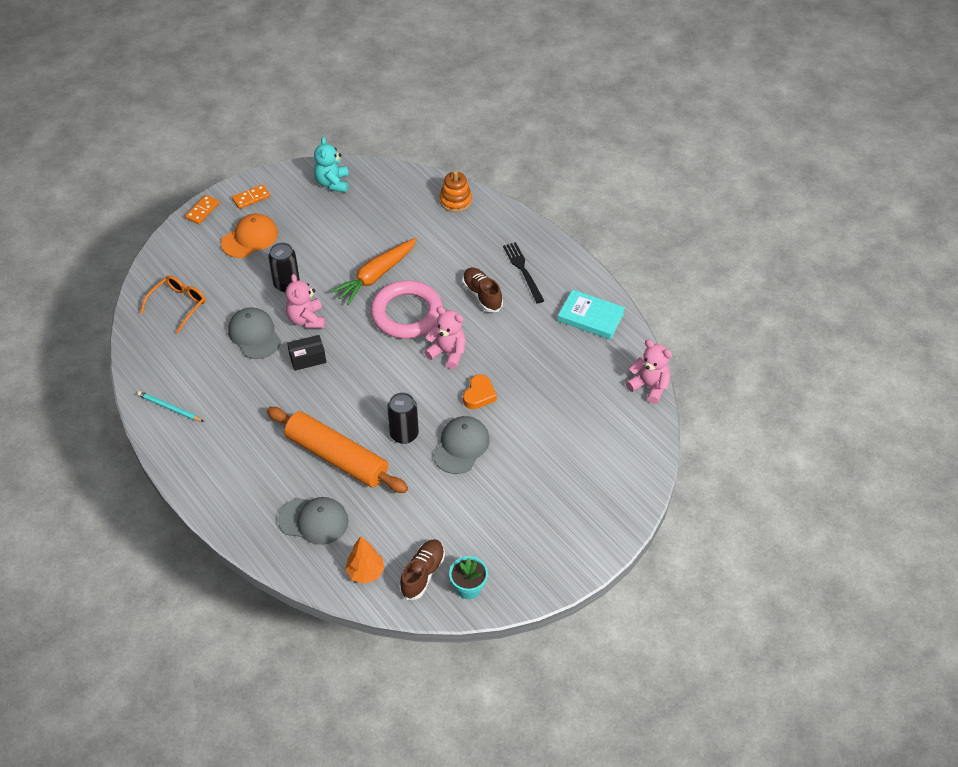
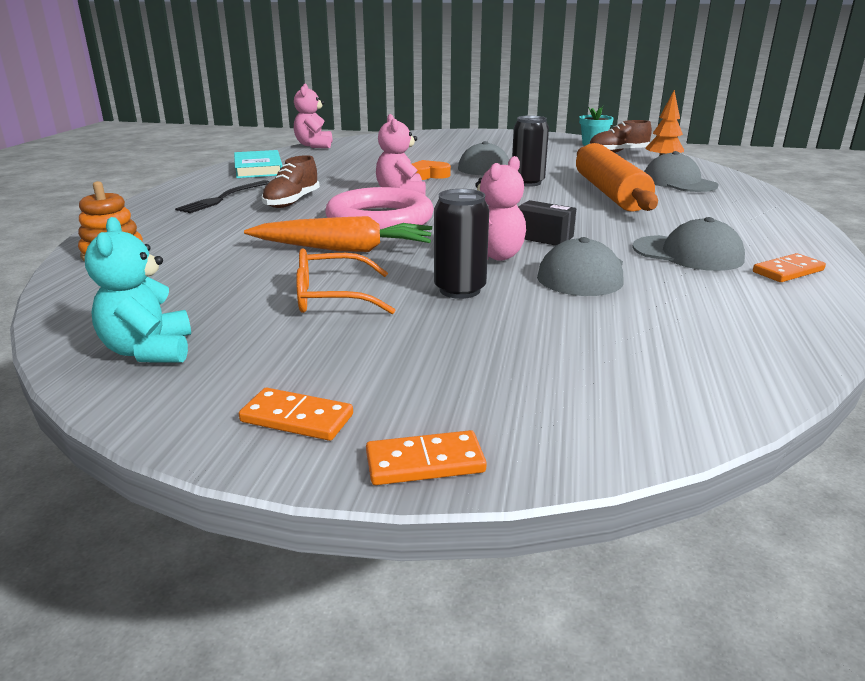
camera: 130 degrees left, 25 degrees down
(169, 408) = (788, 271): turquoise pencil -> orange domino
(178, 305) = (671, 348): orange glasses -> orange glasses (332, 297)
(225, 393) = (688, 254): none -> grey cap
(250, 238) = (416, 362): orange cap -> none
(332, 183) = (149, 351): turquoise teddy bear -> turquoise teddy bear turned 120 degrees clockwise

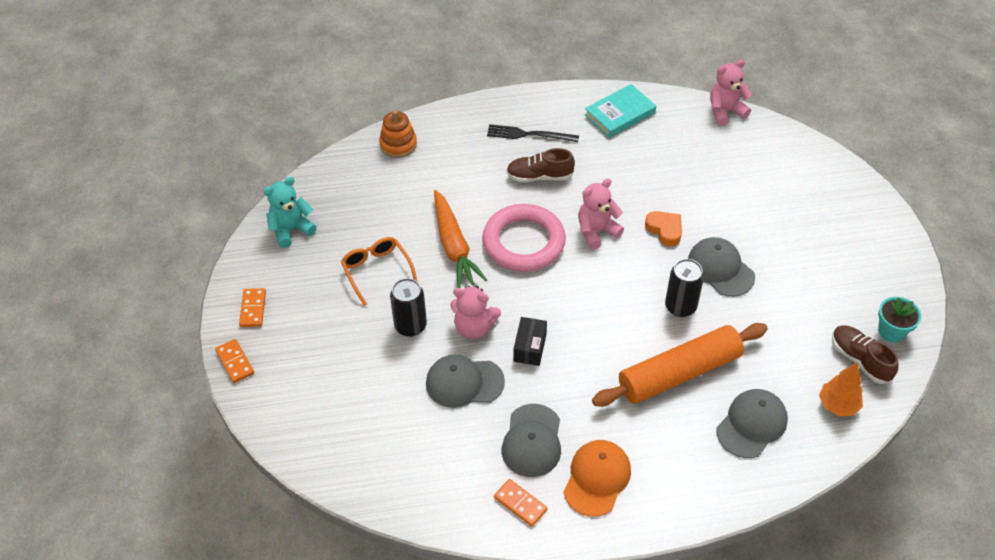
camera: 70 degrees right, 25 degrees up
(745, 235) = (597, 478): none -> orange cap

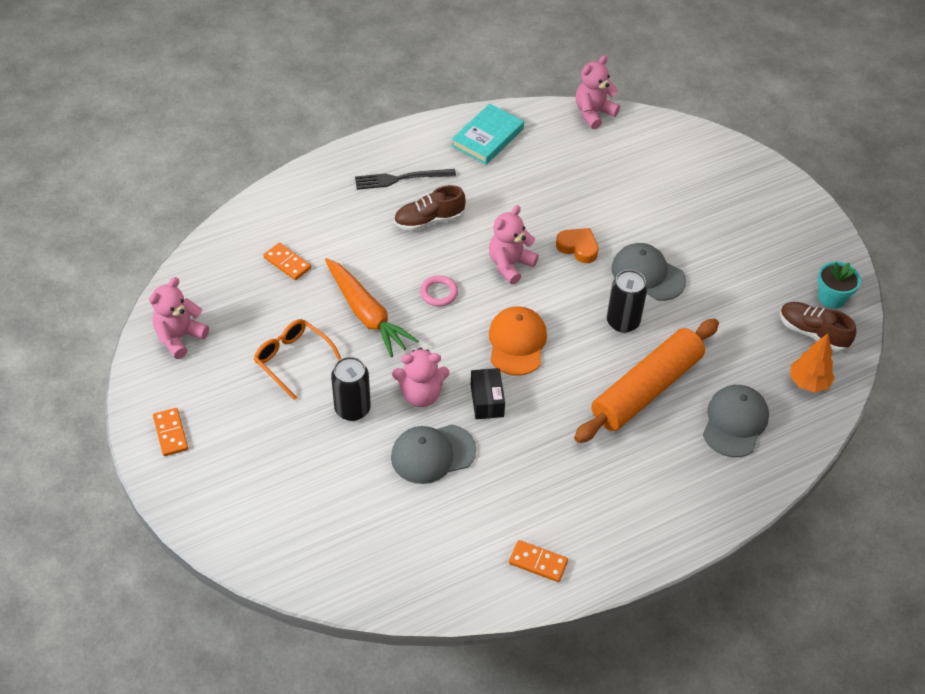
camera: 20 degrees left, 0 degrees up
(235, 362) = (173, 496): orange domino -> orange domino (287, 263)
(291, 230) = (180, 337): turquoise teddy bear -> pink teddy bear
(398, 144) = (263, 219): orange stacking toy -> none
(523, 242) = (439, 293): pink ring -> pink ring, size x0.42
(532, 441) = (526, 495): grey cap -> none
(597, 478) = (605, 516): orange cap -> orange cap (517, 343)

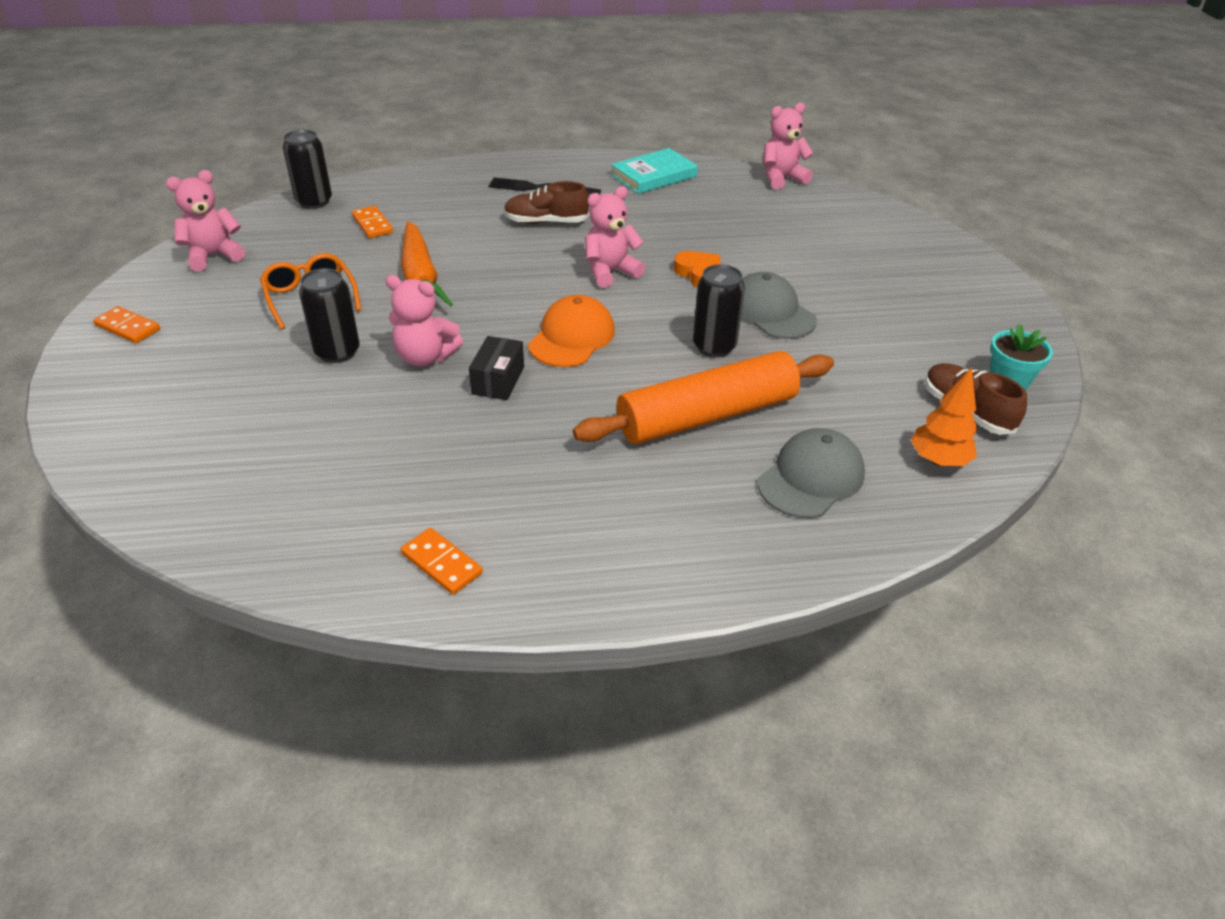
camera: 20 degrees right, 10 degrees down
(171, 433) = (128, 327): orange domino -> orange domino turned 60 degrees counterclockwise
(218, 249) = (314, 202): none -> black can
(432, 454) = (395, 414): grey cap -> none
(439, 293) = (513, 278): pink ring -> none

